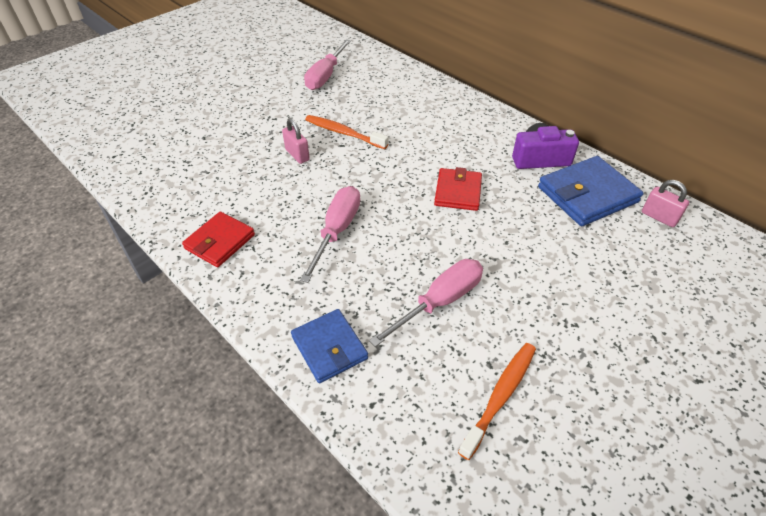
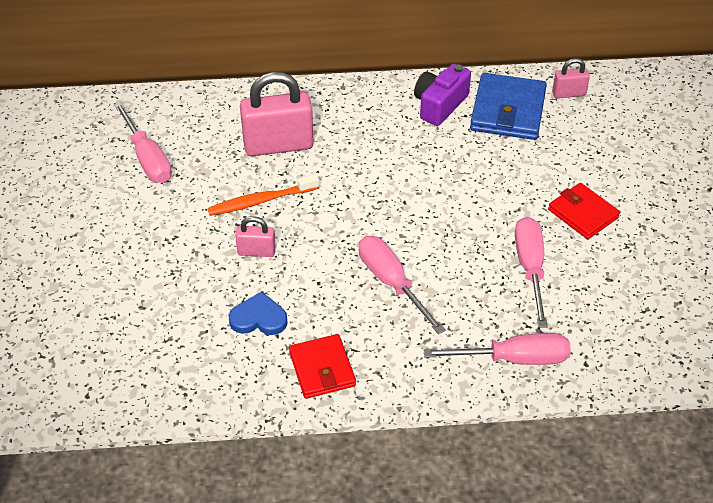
camera: 50 degrees left, 0 degrees up
(239, 187) = (258, 318): none -> blue heart
(329, 348) = (514, 359): blue wallet -> pink screwdriver
(400, 113) = (278, 145): none -> pink padlock
(458, 192) = (425, 179): red wallet -> red wallet (583, 213)
(500, 396) = (638, 291): orange toothbrush -> none

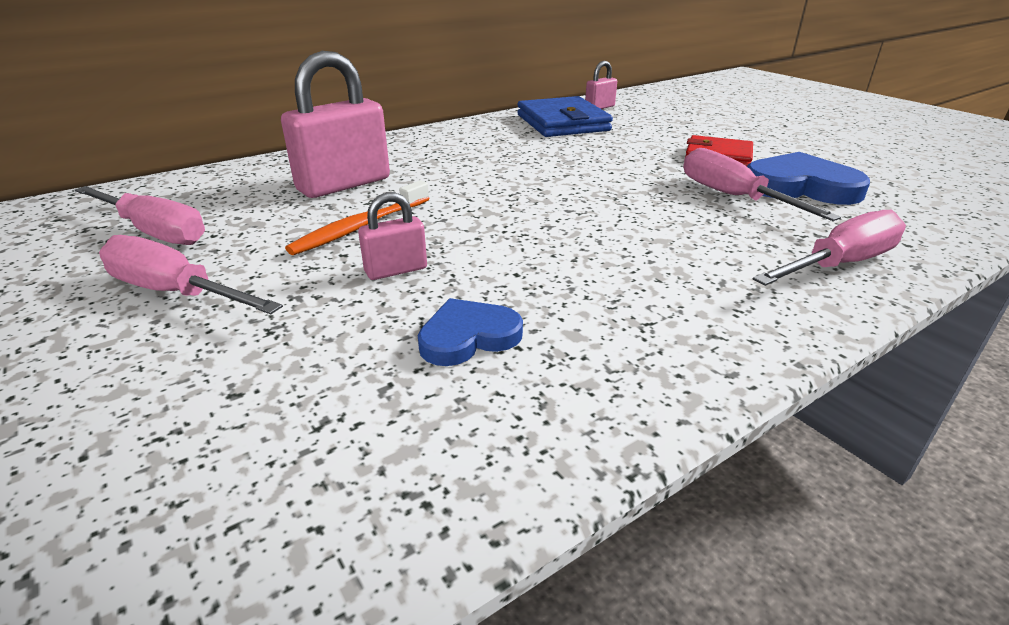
camera: 30 degrees left, 15 degrees down
(322, 369) = (634, 361): red wallet -> none
(391, 282) = (609, 246): pink screwdriver -> pink screwdriver (175, 292)
(439, 105) = (495, 131): purple camera -> none
(597, 278) = (800, 186): none -> blue heart

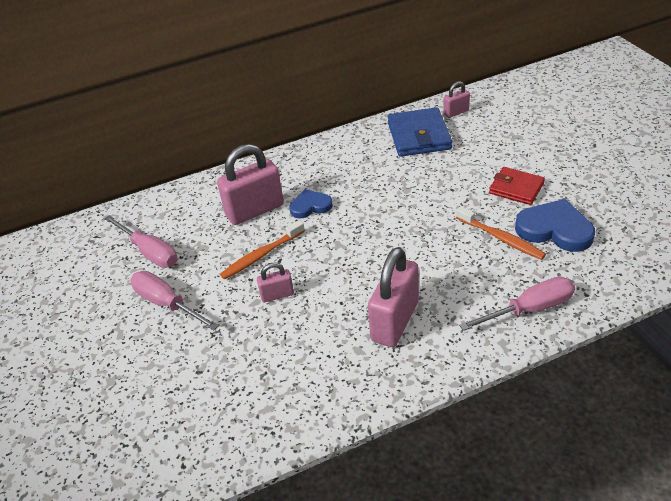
camera: 15 degrees right, 10 degrees up
(468, 337) = (306, 347): blue heart -> blue heart (310, 206)
(624, 291) = (395, 321): none -> pink padlock
(733, 197) = (501, 238): pink screwdriver -> orange toothbrush

